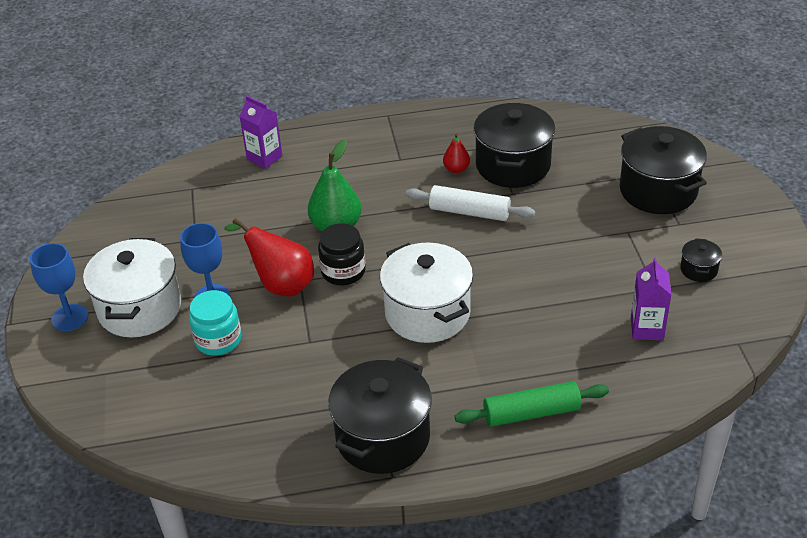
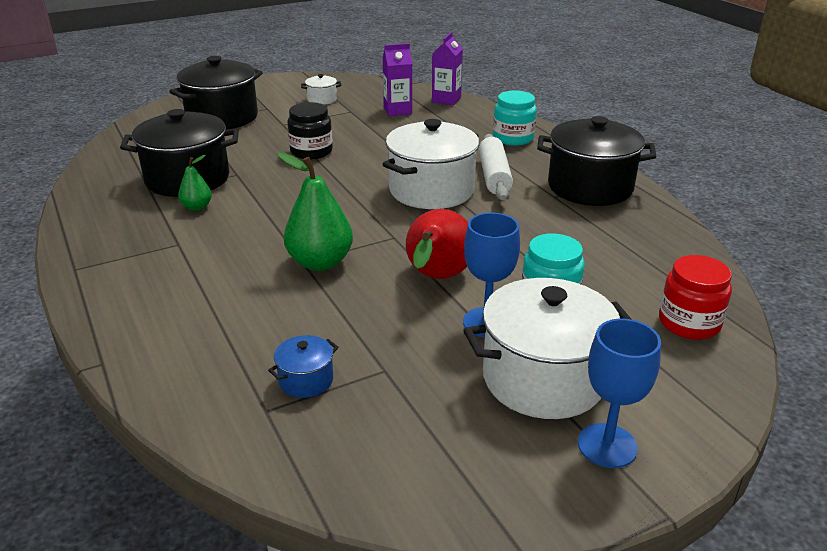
camera: 110 degrees left, 10 degrees down
(142, 410) = (689, 323): none -> red jar
(207, 206) = (306, 380): none -> blue pot
(264, 158) = (178, 353): purple carton -> purple carton (446, 100)
(343, 271) = (395, 243): black jar -> black jar (311, 151)
(456, 169) = (197, 207): red pear -> green pear
(469, 212) = (272, 191): white rolling pin -> white rolling pin (494, 176)
(531, 413) = (513, 138): green rolling pin -> turquoise jar
(698, 269) = (322, 99): black pot -> white pot

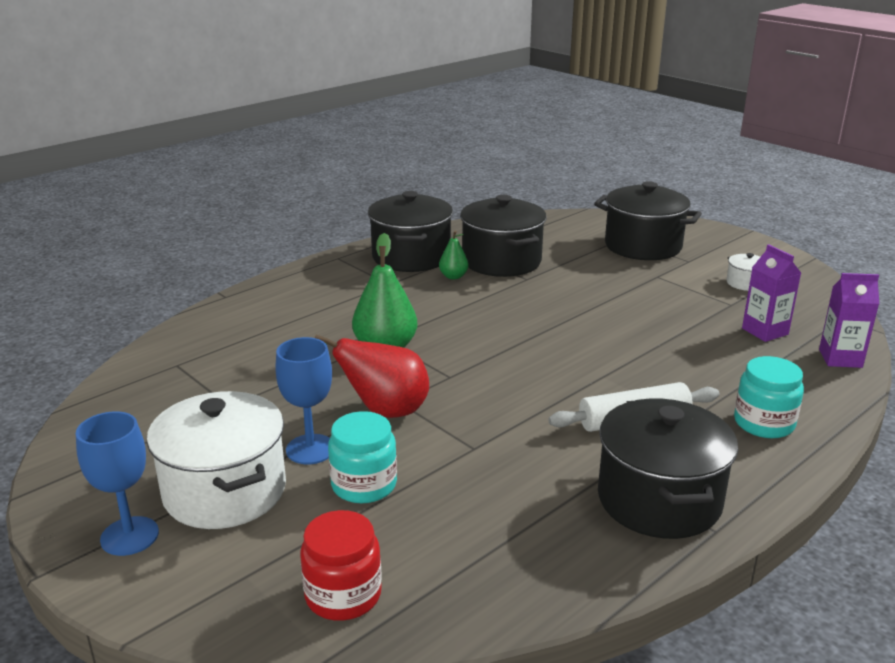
camera: 75 degrees right, 5 degrees down
(125, 223) = (411, 257): none -> black pot
(306, 380) = (212, 373): blue pot -> none
(311, 151) = (604, 303): black jar -> none
(431, 190) = (565, 383): white pot -> none

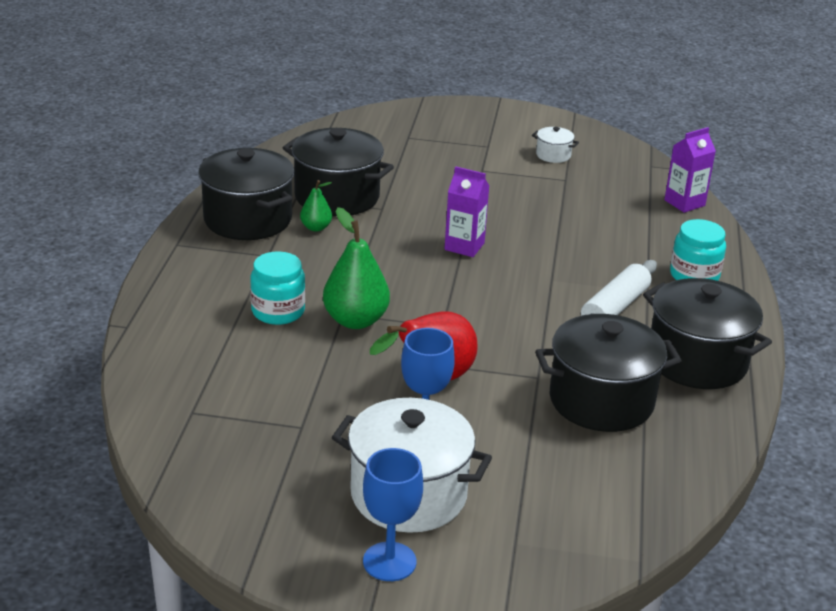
camera: 40 degrees left, 5 degrees up
(343, 595) = (595, 520): red jar -> none
(364, 485) = (501, 440): turquoise jar -> turquoise jar (278, 311)
(643, 246) = (435, 142): black pot -> black pot (601, 401)
(765, 331) = (614, 197): purple carton -> purple carton (464, 246)

